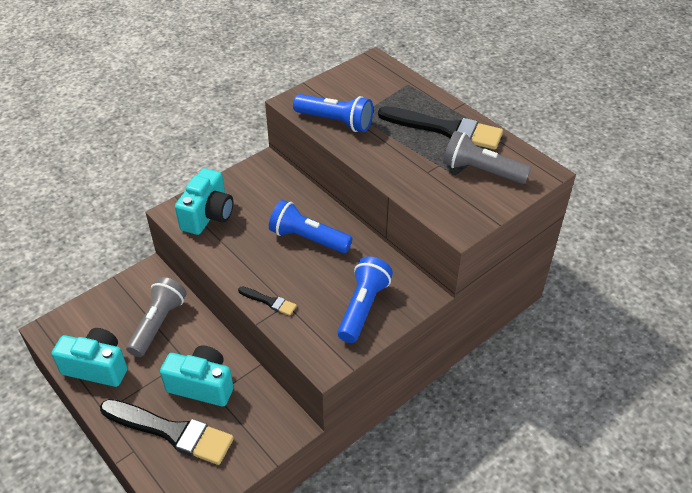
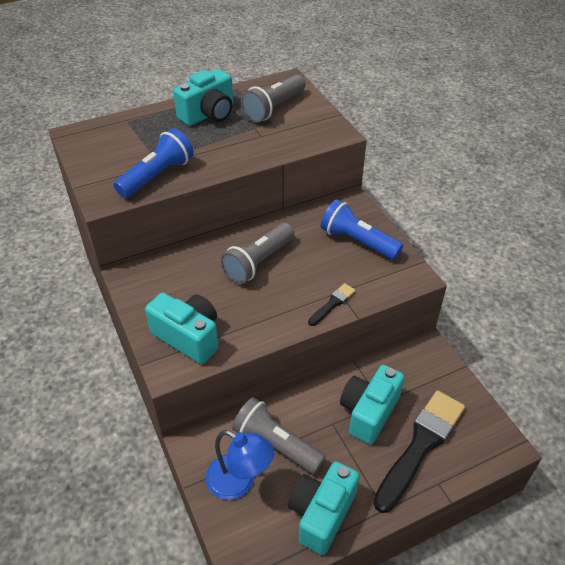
camera: 75 degrees left, 0 degrees up
(120, 308) = (239, 482): none -> blue lamp
(308, 238) = (258, 262): blue flashlight -> grey flashlight
(445, 129) = (208, 114): black brush -> turquoise camera

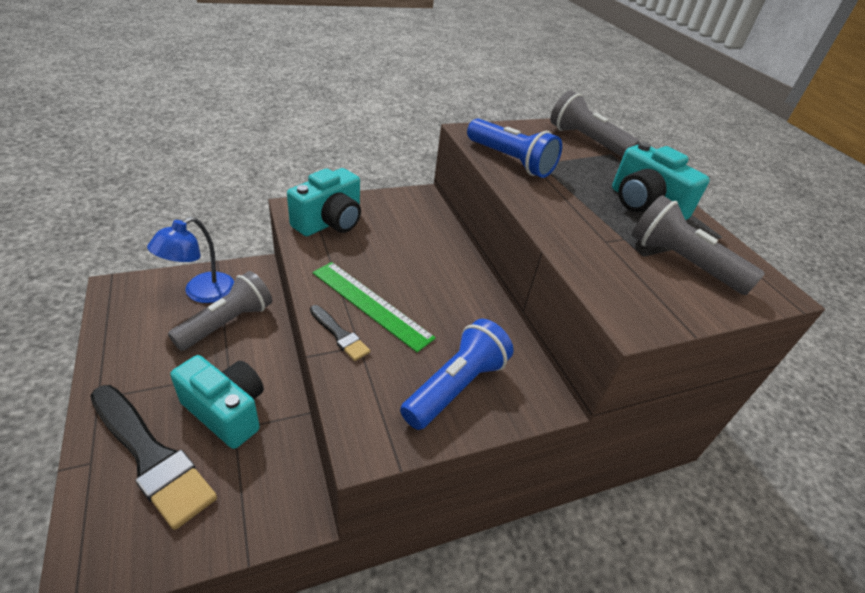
camera: 90 degrees right, 5 degrees down
(258, 262) = (427, 281): grey flashlight -> grey flashlight (586, 141)
(294, 291) = (371, 304): none -> green ruler
(321, 514) = (130, 344): turquoise camera -> none

